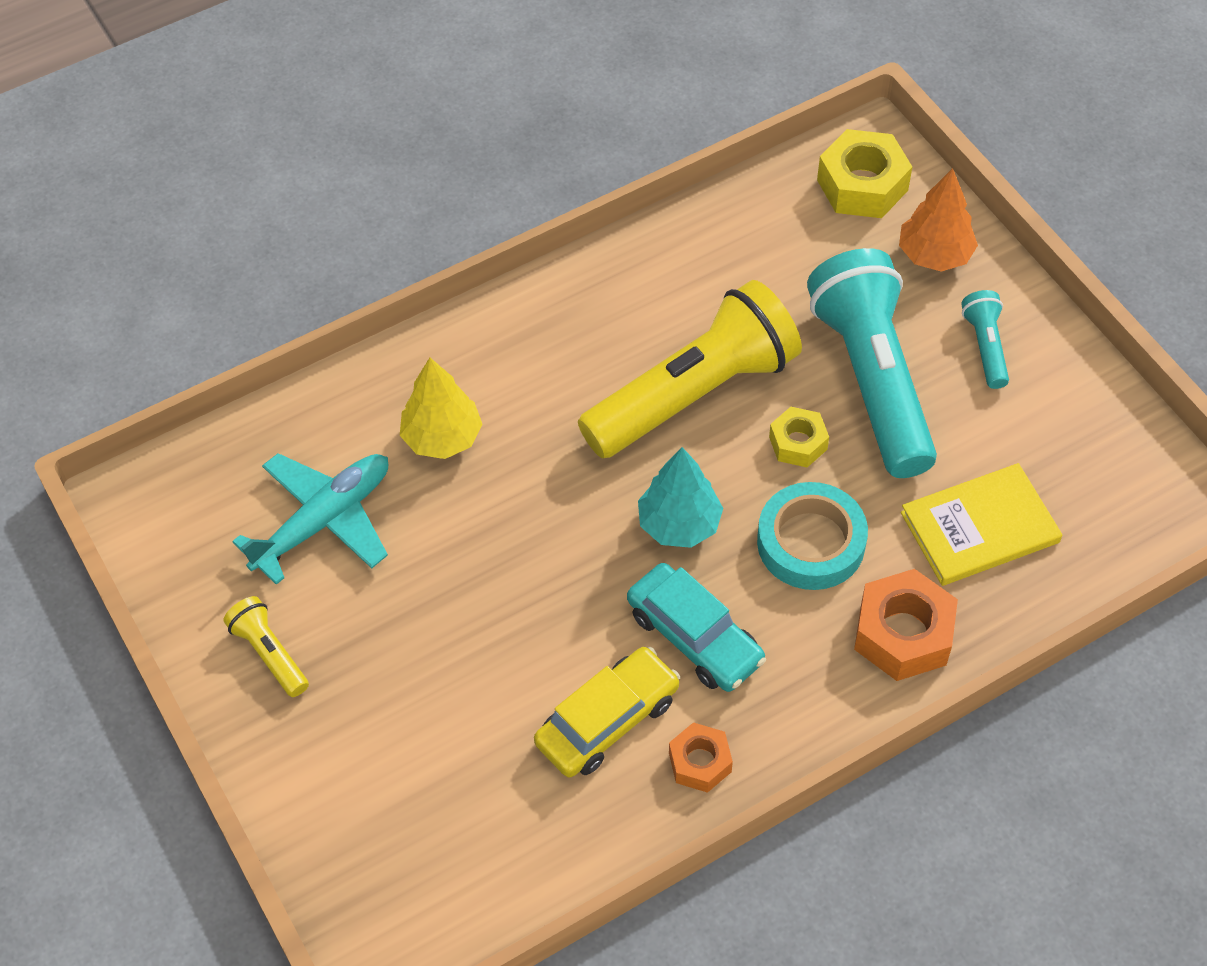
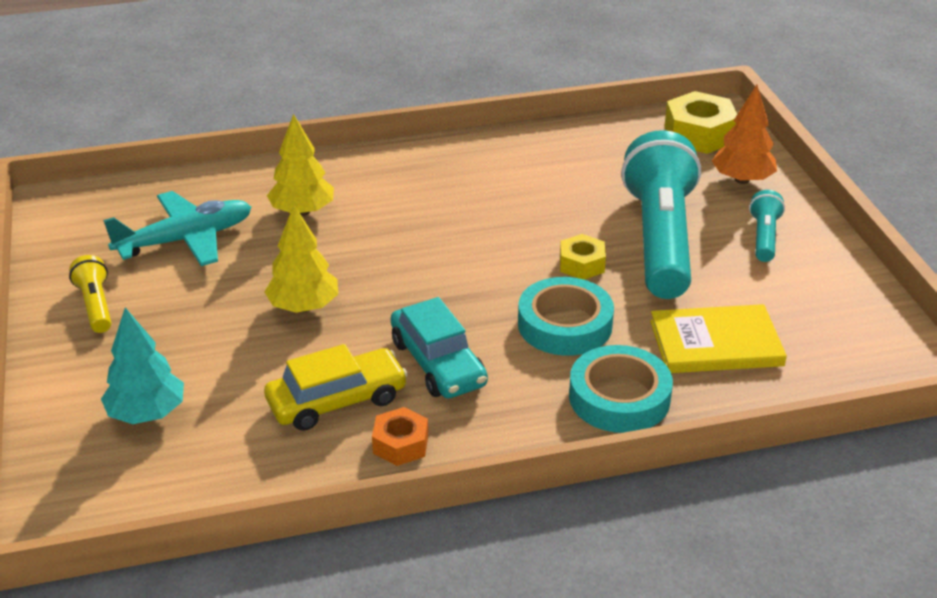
camera: 15 degrees right, 20 degrees down
(511, 592) = (303, 307): none -> yellow tree
(679, 524) = (460, 293): turquoise tree -> turquoise tree (147, 413)
(694, 394) = (511, 222): yellow flashlight -> none
(903, 634) = (619, 397): orange nut -> turquoise tape

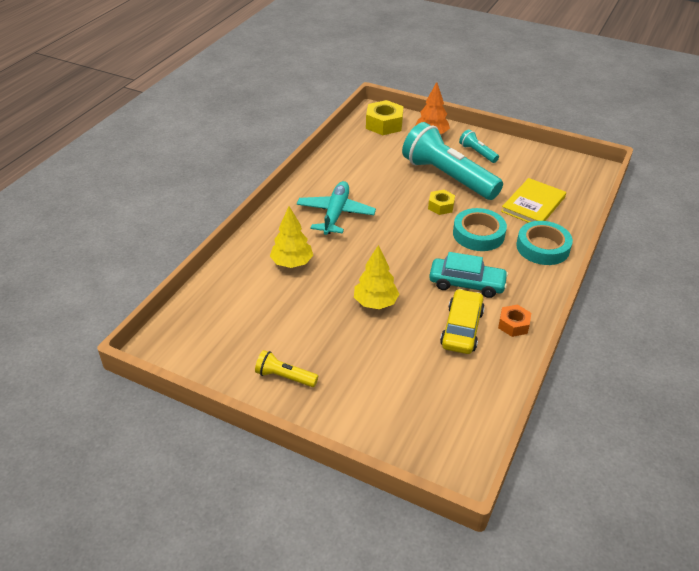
camera: 50 degrees left, 5 degrees up
(147, 413) = (404, 399): turquoise tree -> none
(186, 240) = (264, 315): turquoise plane -> turquoise plane (335, 214)

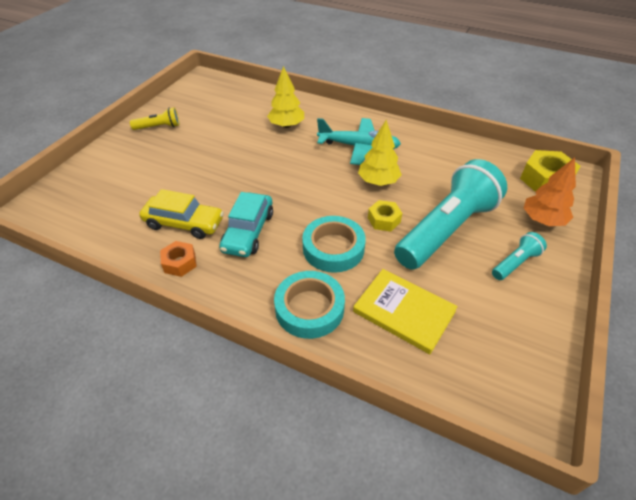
camera: 90 degrees right, 5 degrees up
(285, 377) = (158, 127): yellow flashlight -> yellow flashlight turned 60 degrees clockwise
(375, 303) = (229, 170): yellow tree -> yellow tree (378, 181)

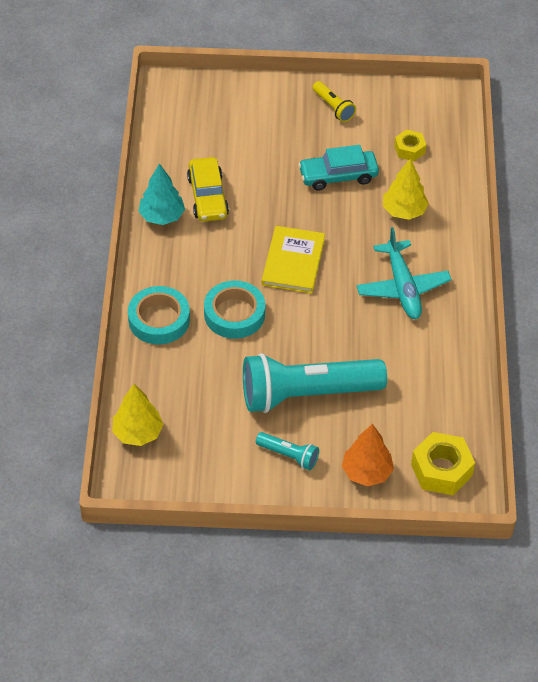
camera: 65 degrees right, 5 degrees up
(180, 263) = (162, 216): orange nut -> turquoise tree
(248, 232) = (222, 246): turquoise car -> turquoise car (338, 176)
(378, 181) = (350, 321): yellow tree -> yellow tree (137, 433)
(384, 220) = (293, 341): yellow nut -> yellow nut (409, 149)
(404, 311) = (187, 383): yellow book -> yellow book (293, 261)
(446, 230) = (307, 394): turquoise flashlight -> turquoise flashlight turned 150 degrees clockwise

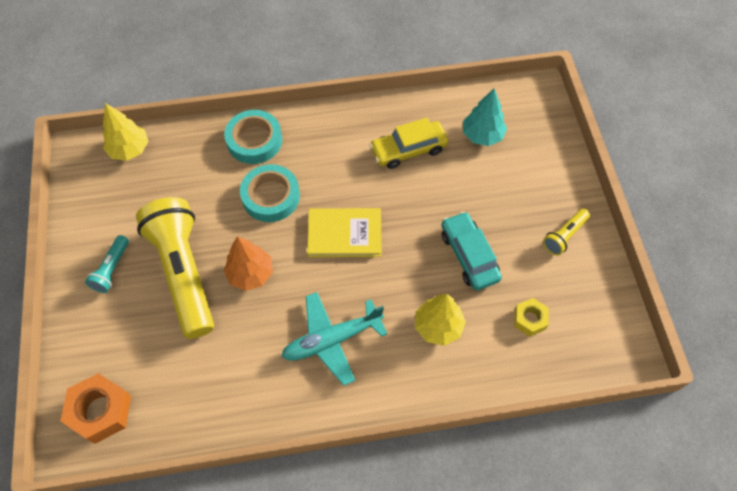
camera: 80 degrees right, 10 degrees up
(162, 216) = (375, 119): turquoise tree -> turquoise tree (482, 135)
(307, 394) = (184, 272): turquoise flashlight -> yellow flashlight
(366, 472) = (95, 340): orange tree -> orange tree (250, 274)
(441, 470) = (100, 411): yellow nut -> orange nut

